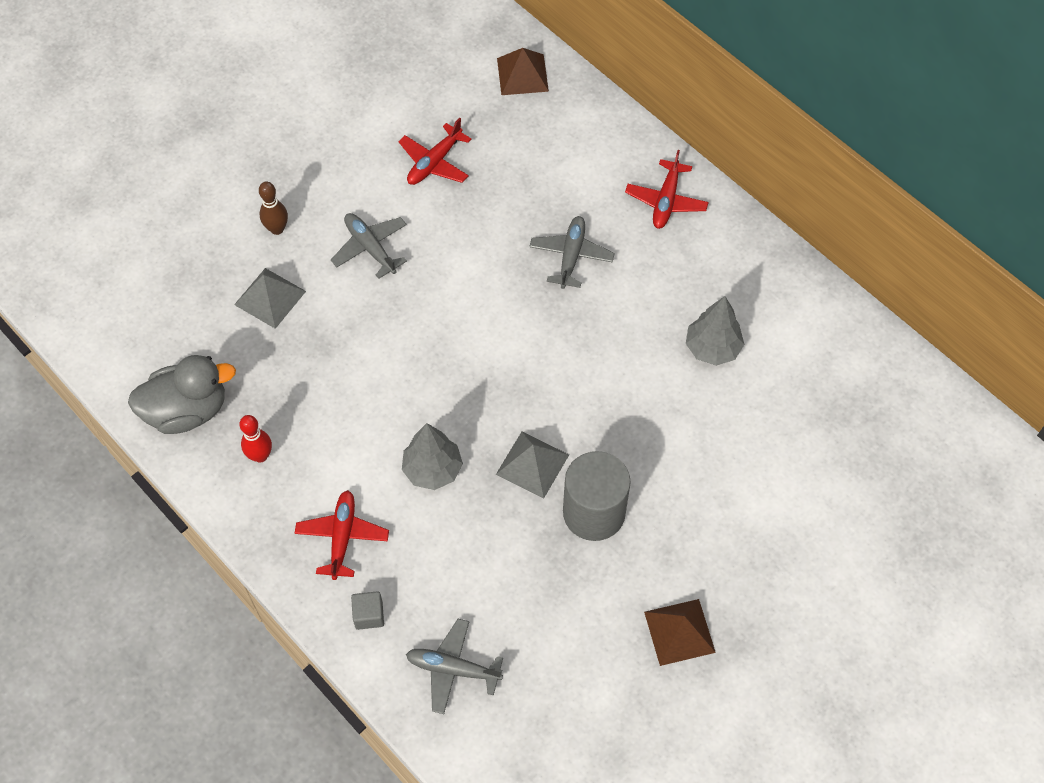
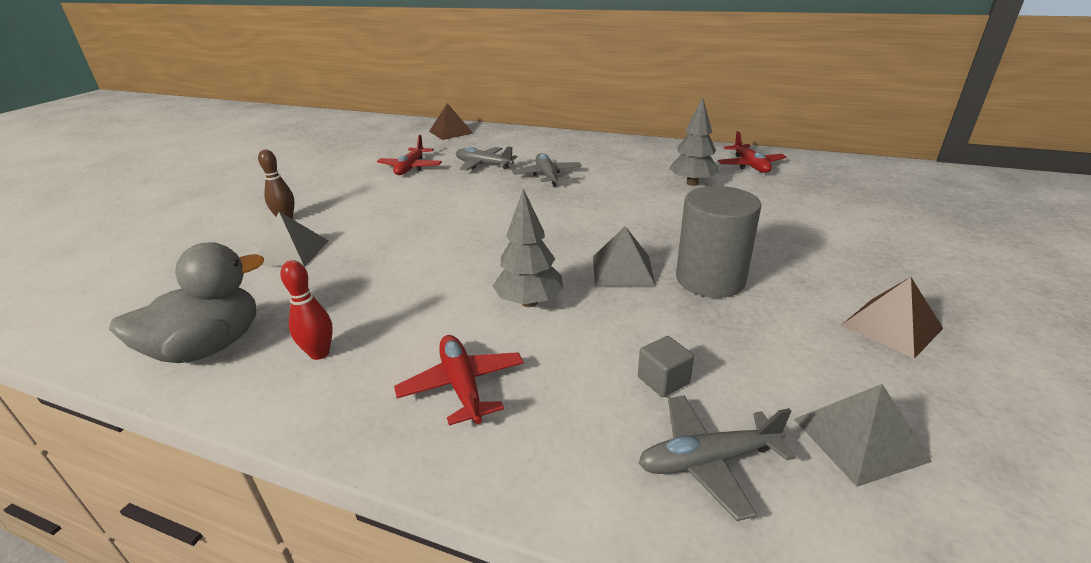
camera: 25 degrees left, 30 degrees down
(369, 615) = (549, 449): grey cube -> grey cube (663, 380)
(370, 248) = (380, 208): grey plane -> grey plane (483, 165)
(553, 700) = (859, 439): none -> grey pyramid
(666, 201) = (590, 146): red plane -> red plane (750, 165)

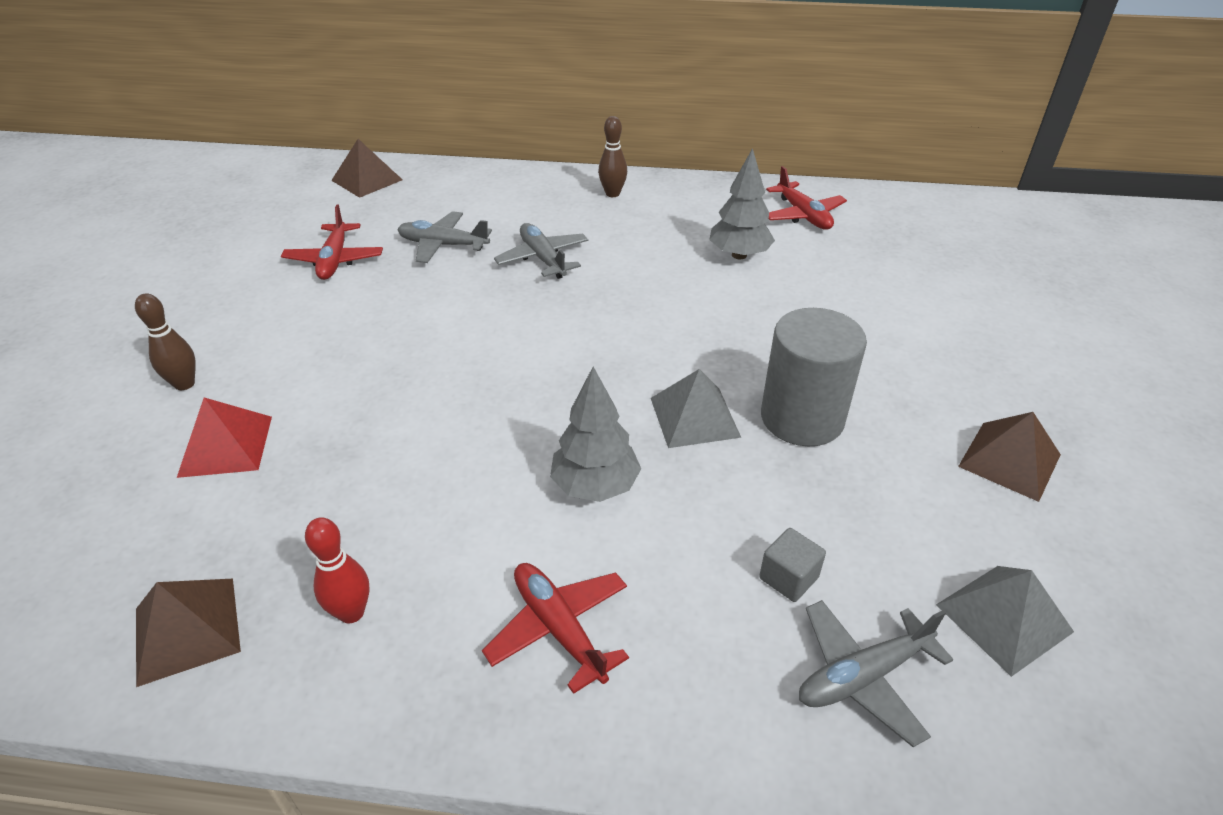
camera: 15 degrees left, 10 degrees up
(209, 347) = (187, 630): grey duck -> brown pyramid
(292, 252) = (225, 446): grey pyramid -> red pyramid
(610, 147) = (612, 194): none -> brown bowling pin

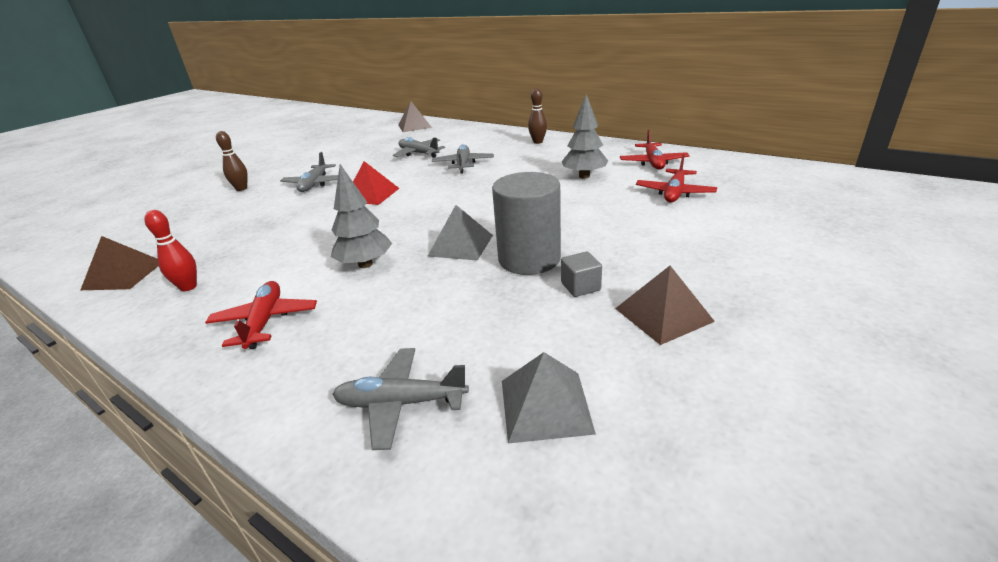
camera: 30 degrees right, 10 degrees down
(225, 446) = (227, 213): red pyramid -> red pyramid (371, 194)
(325, 346) = (314, 184): none -> grey plane
(335, 260) = (361, 153): red plane -> red plane (674, 193)
(788, 578) = (419, 336): grey cube -> grey cube (580, 287)

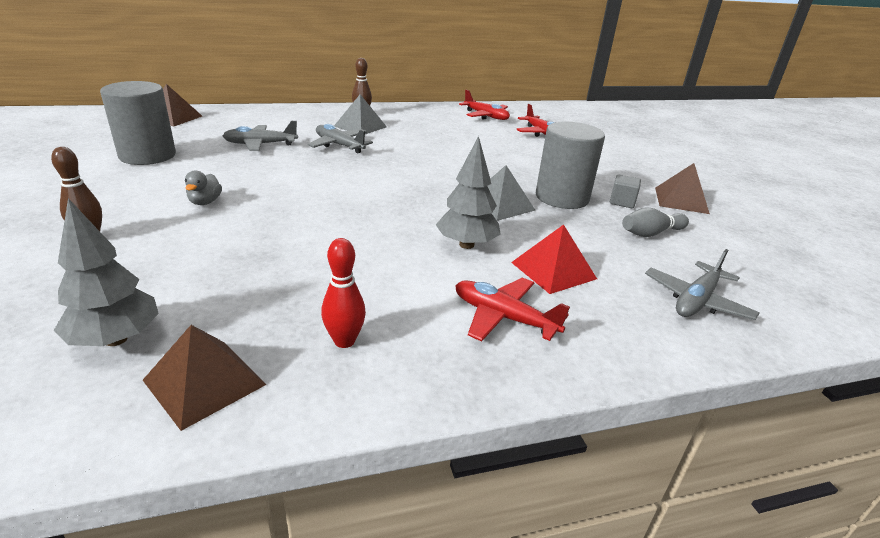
camera: 55 degrees left, 0 degrees up
(314, 184) = (205, 202): grey plane -> grey duck
(352, 149) = (147, 155): none -> grey cylinder
(371, 194) = (313, 193): red pyramid -> red pyramid (553, 270)
(527, 327) = (651, 233): none -> grey bowling pin
(545, 405) = (738, 262): grey pyramid -> grey pyramid (360, 126)
(584, 176) = (464, 134): grey tree -> grey tree (115, 339)

